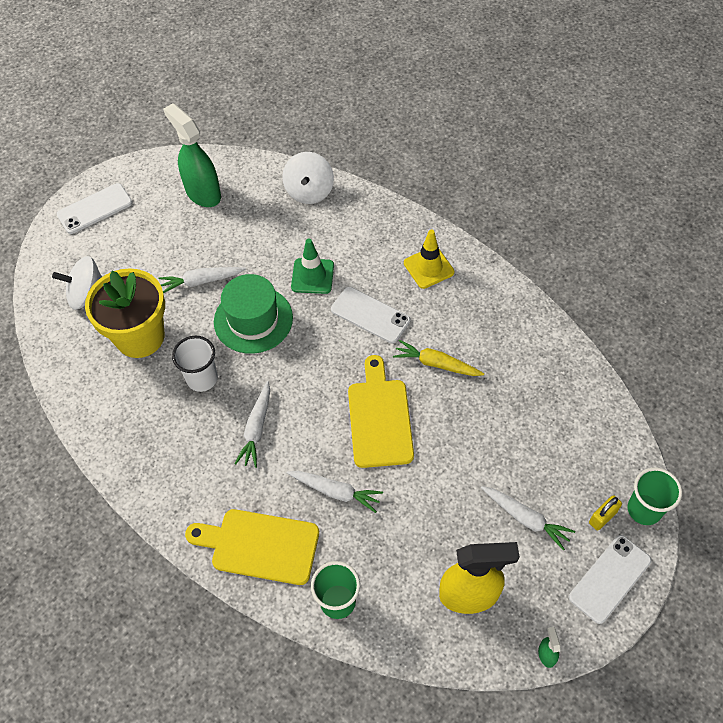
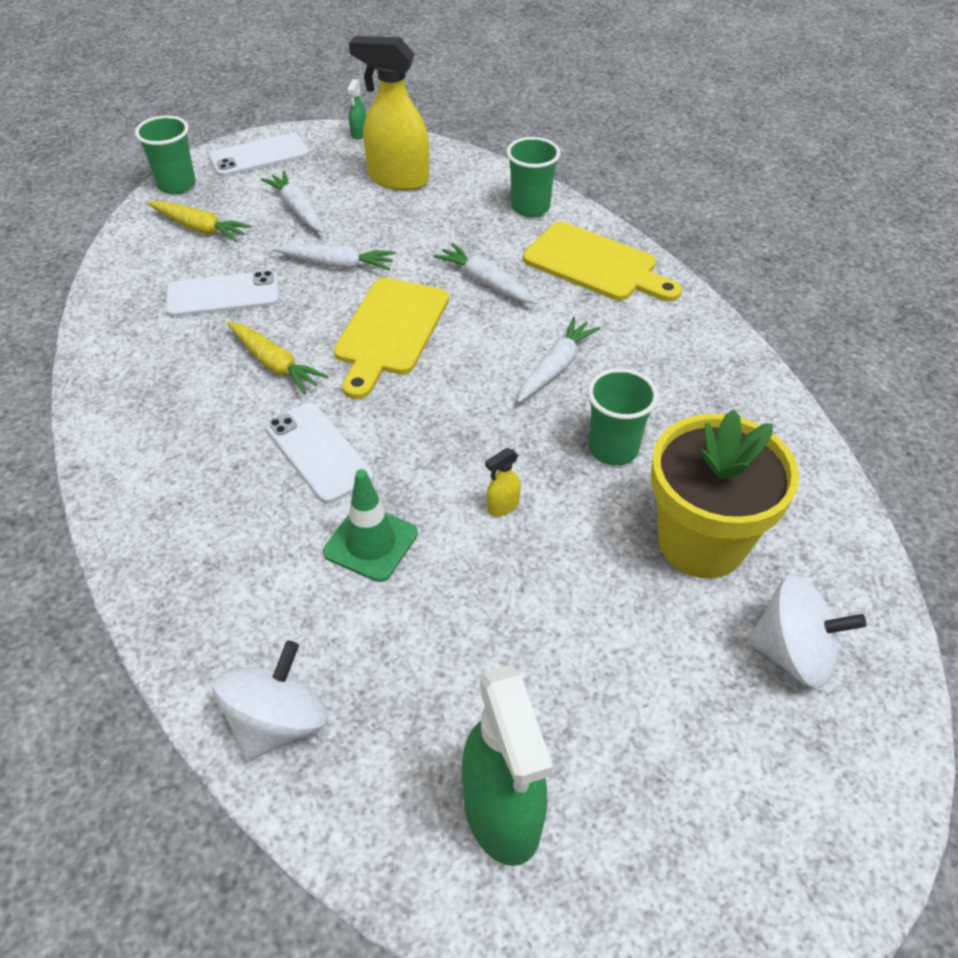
camera: 160 degrees left, 10 degrees down
(95, 209) = (766, 872): white phone -> white phone (223, 295)
(201, 281) = (569, 603): white carrot -> white carrot (337, 264)
(202, 379) = (613, 449): white cup -> green cup
(253, 320) = (502, 506): green hat -> yellow spray bottle
(428, 267) = (179, 490): yellow traffic cone -> none
(582, 466) = (200, 228): none -> yellow carrot
(602, 517) = (222, 191): yellow padlock -> none

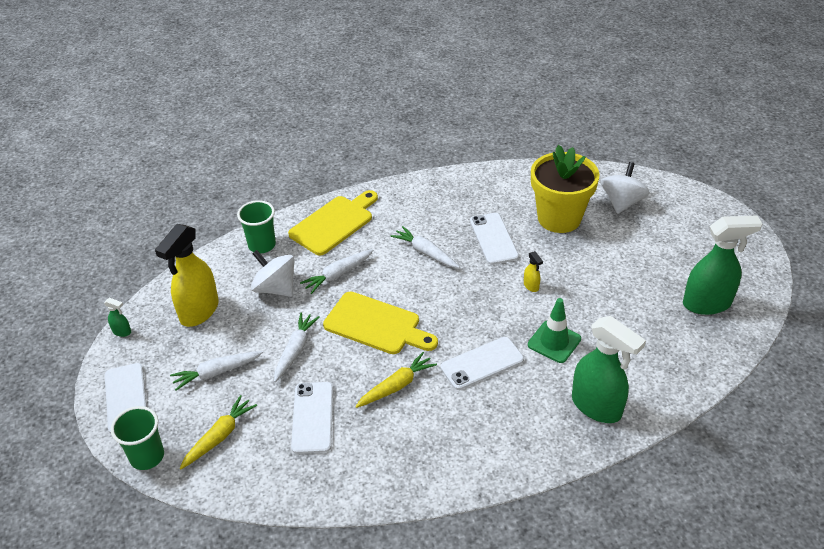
camera: 80 degrees left, 5 degrees down
(225, 606) = (596, 407): none -> green spray bottle
(277, 722) = (668, 383): white spinning top -> white spinning top (275, 288)
(613, 449) = (493, 239): green cup -> white phone

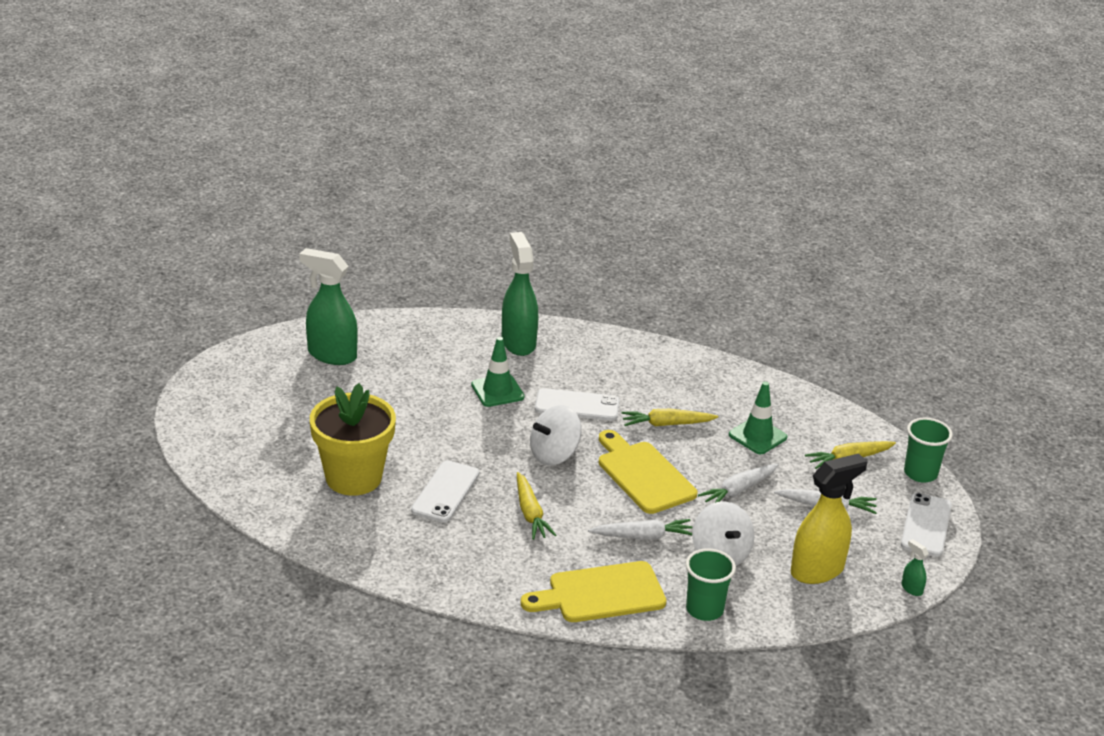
camera: 150 degrees left, 10 degrees down
(313, 417) = (757, 436): white phone -> green traffic cone
(425, 252) = (530, 513): white carrot -> yellow carrot
(531, 286) = (463, 436): yellow spray bottle -> none
(622, 202) = (269, 460): white spinning top -> white spinning top (554, 454)

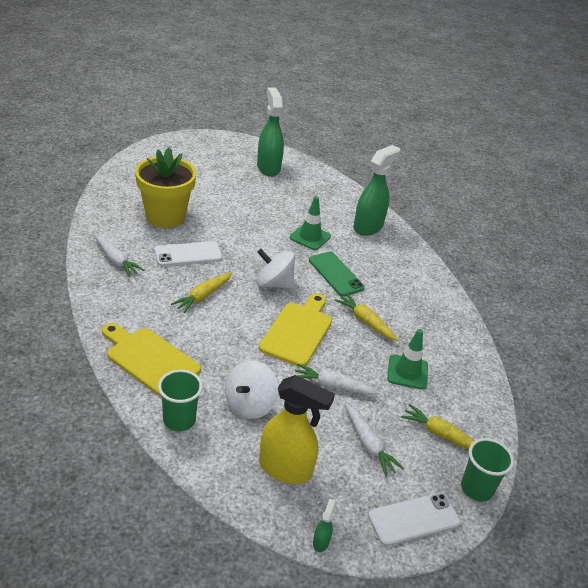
camera: 50 degrees right, 5 degrees up
(577, 405) = (336, 274): white phone -> green phone
(643, 536) = (231, 356): white carrot -> white carrot (116, 260)

